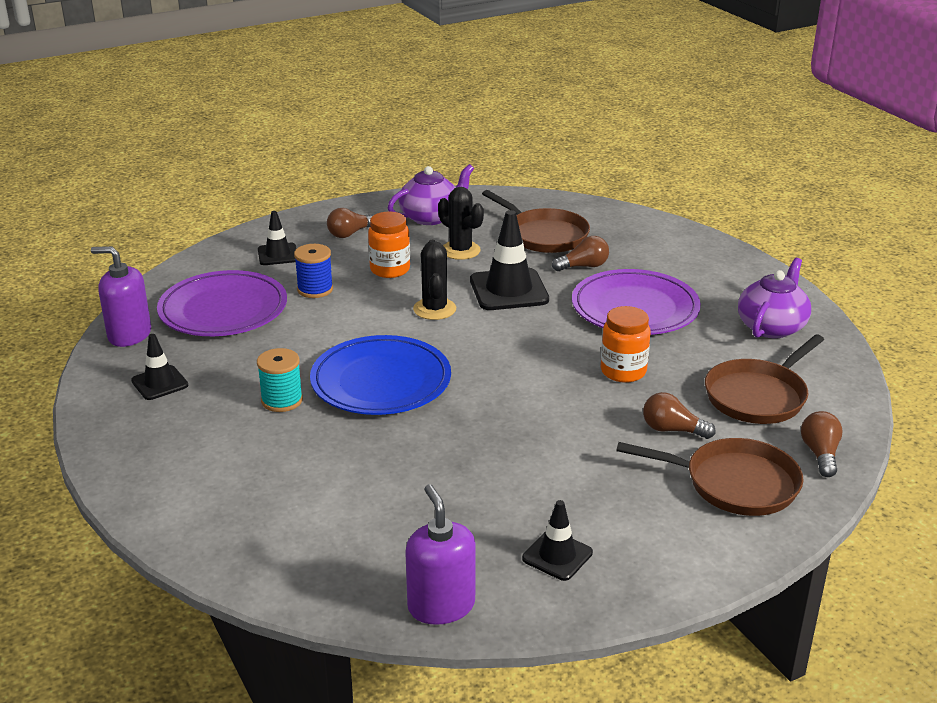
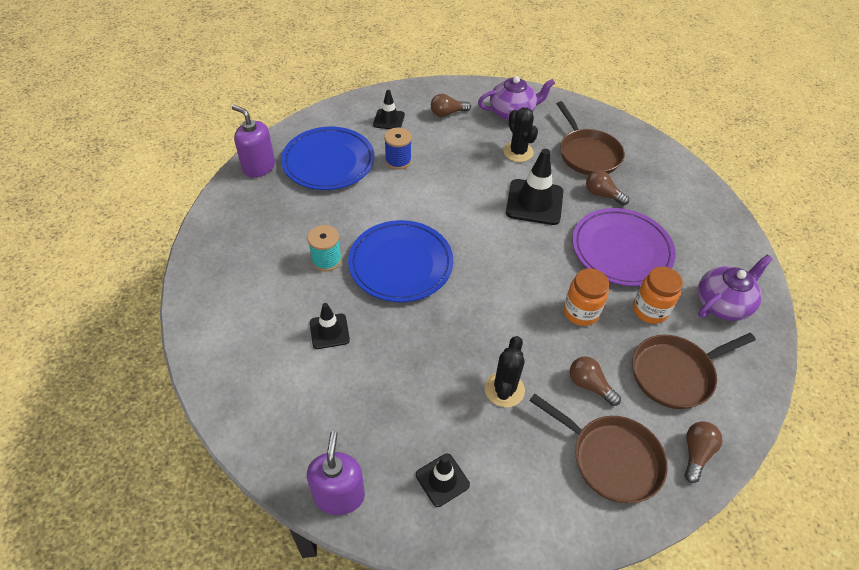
camera: 20 degrees right, 20 degrees up
(159, 383) = (257, 217): black traffic cone -> black traffic cone (329, 331)
(223, 310) = (328, 162): purple plate -> blue plate
(390, 270) = (458, 156): orange jar -> orange jar (650, 310)
(434, 309) = (471, 205): black cactus -> black cactus (504, 389)
(583, 266) = (602, 194): brown light bulb -> brown light bulb turned 150 degrees counterclockwise

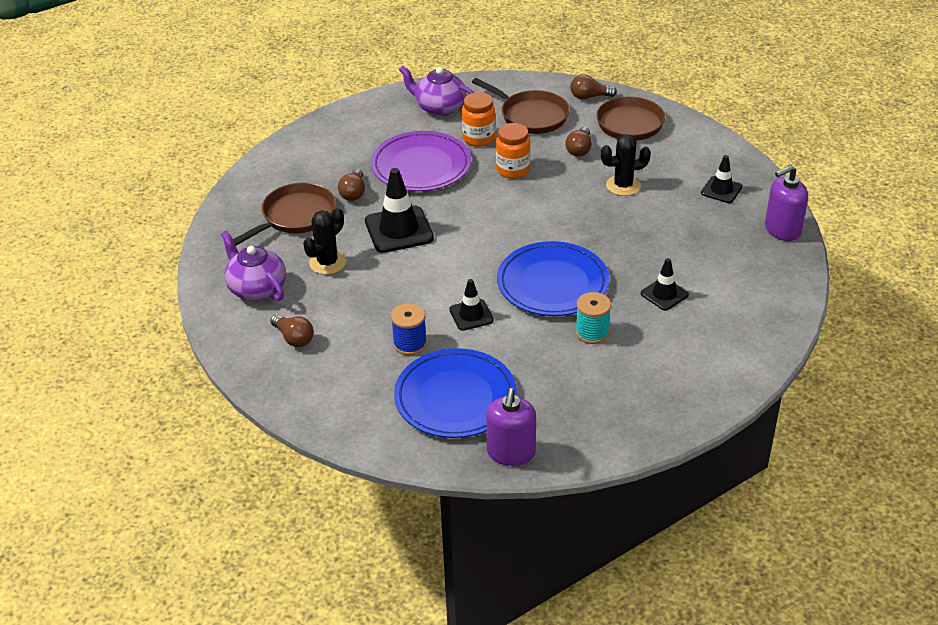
camera: 115 degrees left, 10 degrees down
(389, 120) = (341, 381): black traffic cone -> black traffic cone (471, 315)

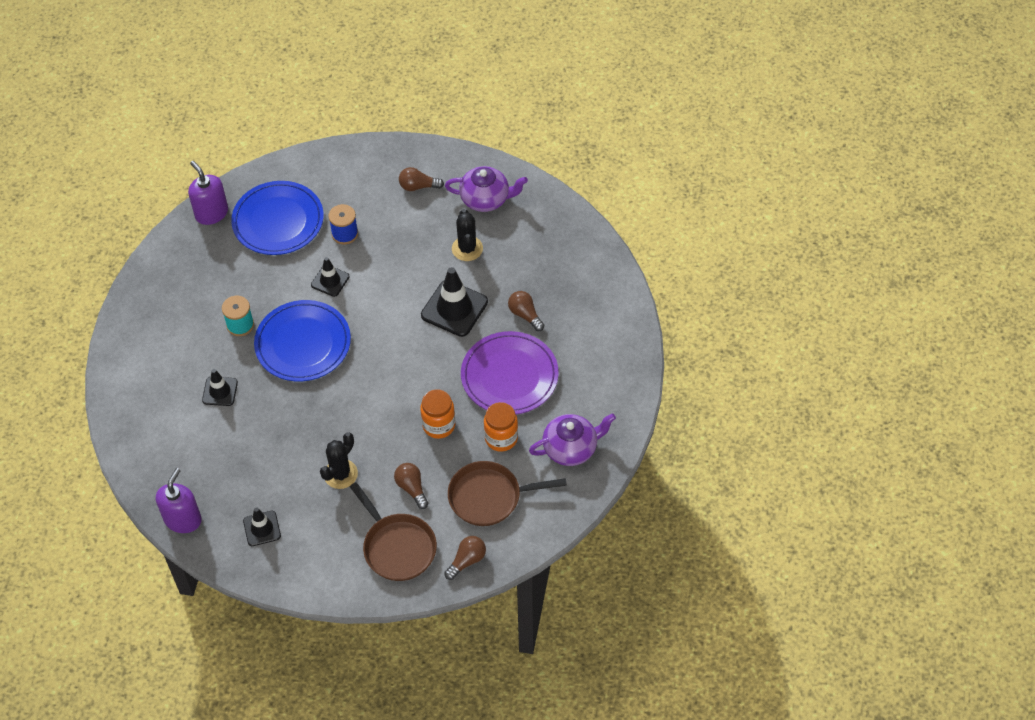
camera: 135 degrees right, 15 degrees up
(295, 216) = (536, 266): brown pan -> none

